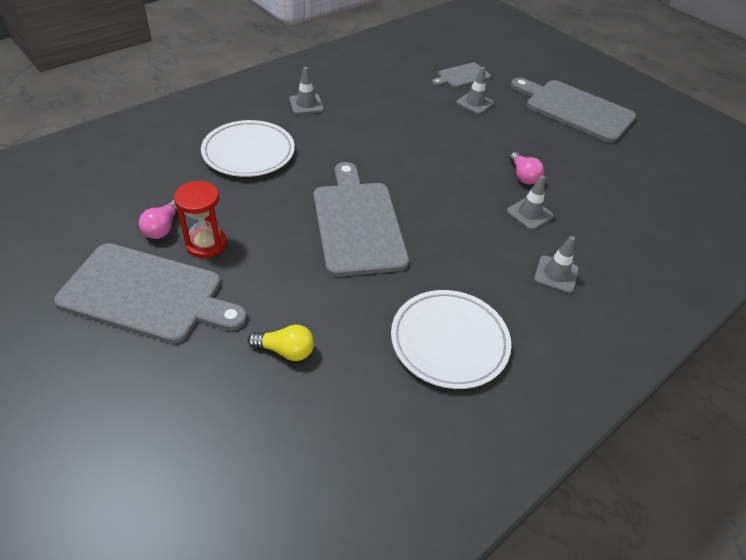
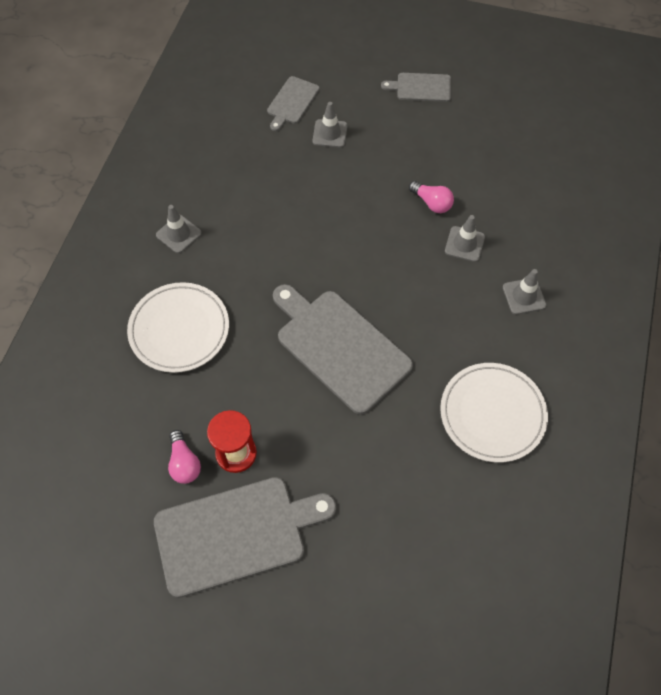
camera: 30 degrees left, 15 degrees up
(285, 350) = (385, 506): yellow light bulb -> none
(575, 109) = (421, 87): grey cutting board -> grey cutting board, size x0.52

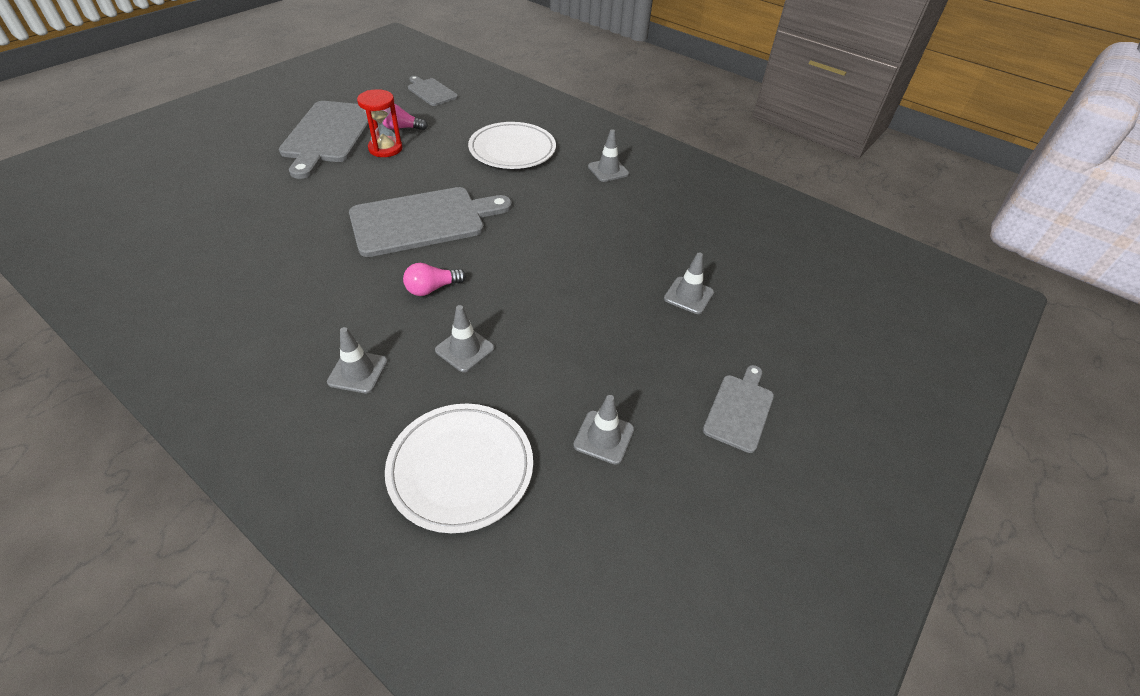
camera: 110 degrees right, 15 degrees down
(292, 102) = (750, 281): grey cutting board -> grey cutting board (431, 91)
(432, 203) = (540, 344): pink light bulb -> pink light bulb (432, 288)
(484, 145) = (604, 437): none -> grey traffic cone
(492, 414) = (265, 289): white plate -> white plate (461, 469)

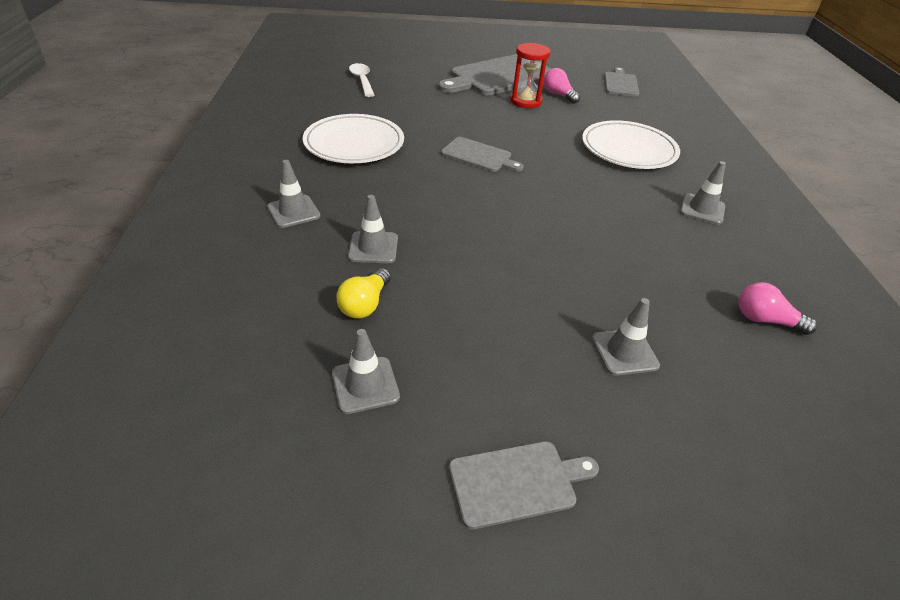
camera: 50 degrees right, 5 degrees down
(204, 211) = (362, 80): none -> white spoon
(423, 221) = (479, 156): grey cutting board -> grey cutting board, size x0.52
(432, 288) = (415, 198): pink light bulb -> pink light bulb (765, 320)
(461, 469) = (248, 313): white plate -> white plate (354, 143)
(524, 391) = (365, 304): none -> yellow light bulb

